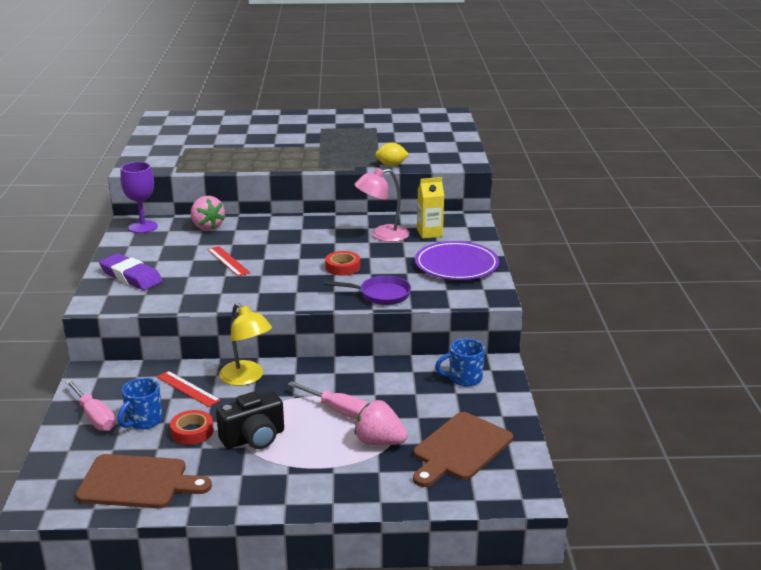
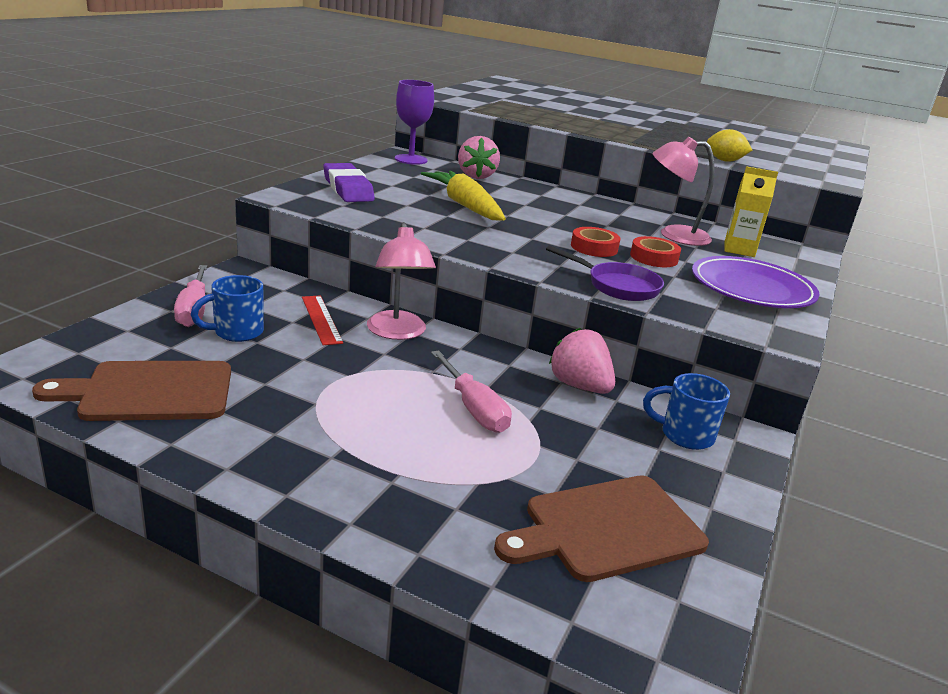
camera: 25 degrees right, 0 degrees up
(138, 482) = (149, 391): brown cutting board -> brown cutting board turned 135 degrees clockwise
(192, 432) = (274, 363): red tape -> red tape (654, 257)
(228, 261) = (465, 206): red ruler -> yellow carrot
(246, 378) = (397, 333): yellow lamp -> pink lamp
(254, 438) = (335, 398): black camera -> none
(379, 442) = (493, 468): pink strawberry -> pink strawberry (579, 386)

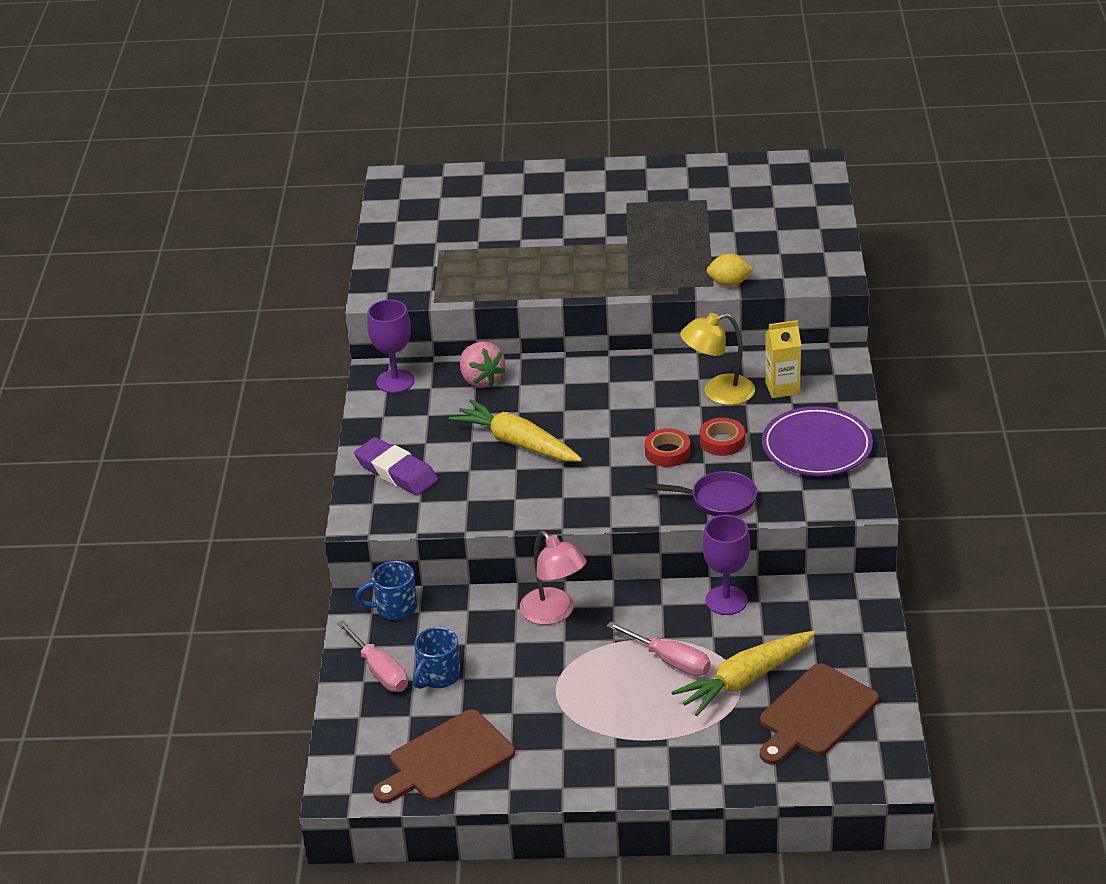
camera: 20 degrees left, 10 degrees up
(321, 319) = (484, 629): red ruler -> none
(543, 458) = (745, 680): none -> yellow carrot
(579, 386) = (726, 600): pink strawberry -> purple goblet
(674, 235) = (718, 393): pink lamp -> yellow lamp
(684, 435) = (823, 612): blue mug -> blue mug (394, 608)

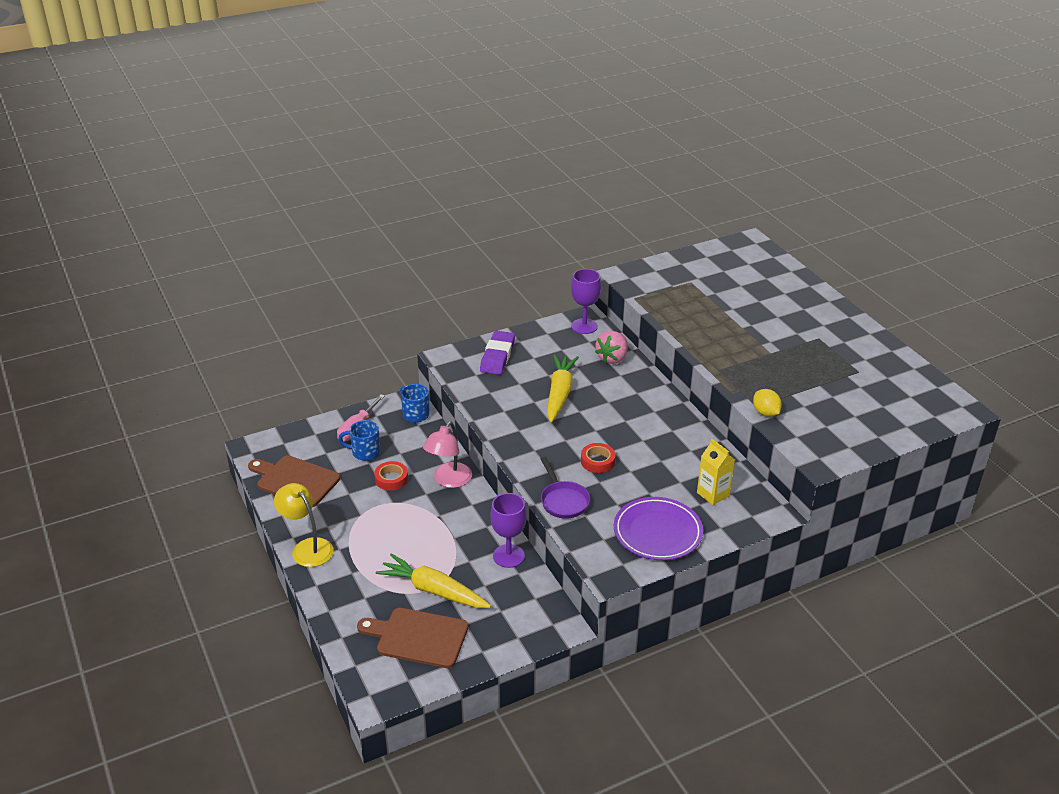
camera: 60 degrees right, 0 degrees up
(670, 661) = (433, 548): pink screwdriver -> none
(718, 393) = (682, 464): yellow lamp -> yellow lamp (307, 547)
(722, 441) = (628, 483): red tape -> red tape (391, 479)

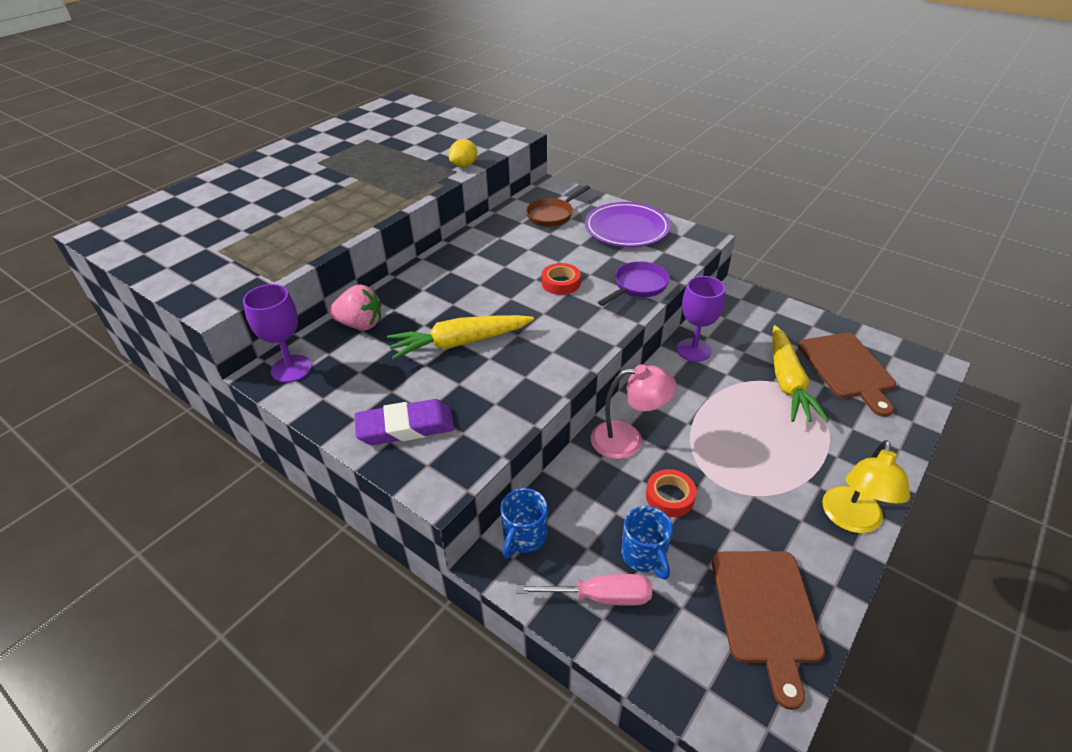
camera: 115 degrees left, 5 degrees up
(713, 494) = (552, 215): yellow carton -> brown pan

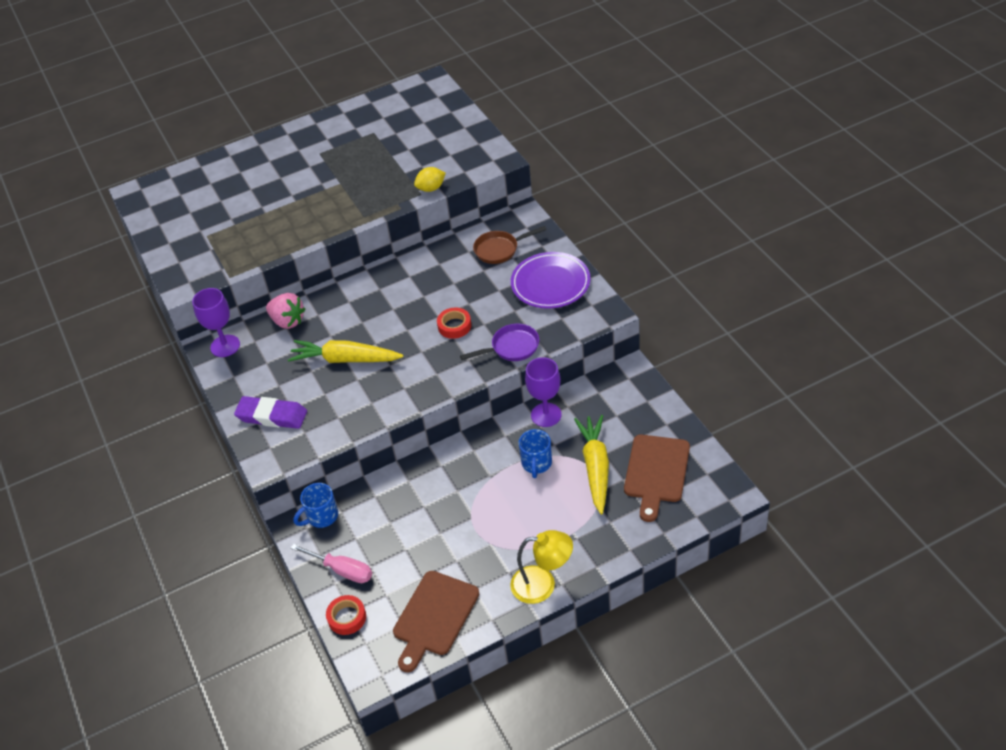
camera: 30 degrees right, 5 degrees up
(628, 439) = (437, 473): pink lamp -> none
(644, 556) = (387, 556): blue mug -> blue mug (536, 464)
(670, 496) = (433, 524): red tape -> red tape (347, 617)
(787, 382) = (595, 467): yellow carrot -> yellow carrot turned 150 degrees clockwise
(851, 520) = (543, 584): yellow lamp -> yellow lamp turned 135 degrees counterclockwise

